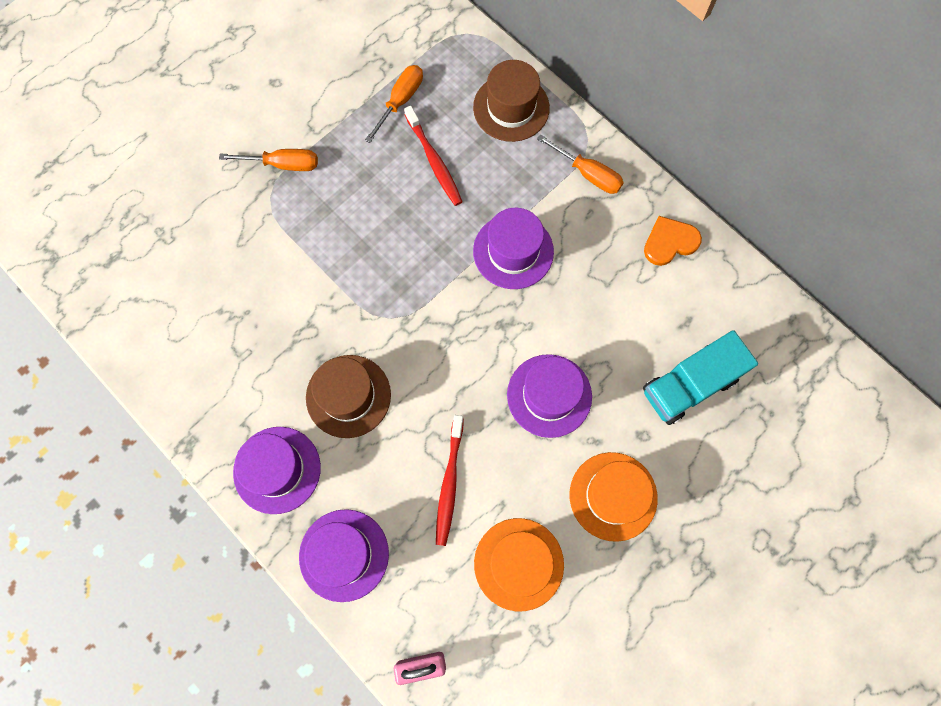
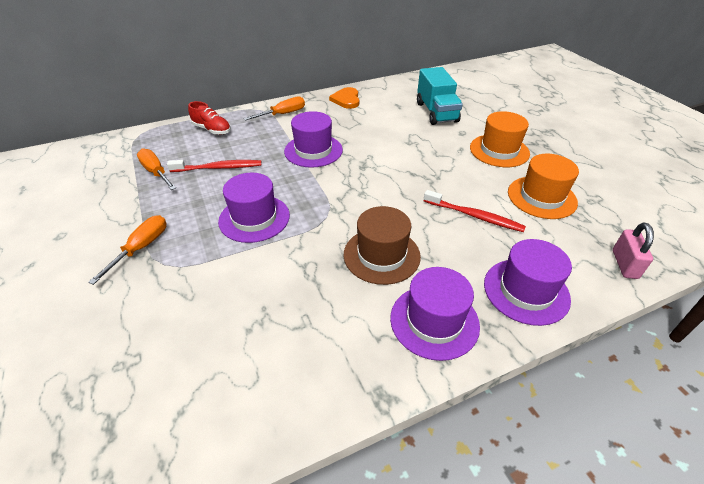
camera: 70 degrees left, 30 degrees down
(511, 108) = (212, 130): brown hat -> red shoe
(549, 395) = (423, 159): purple hat -> purple hat (254, 218)

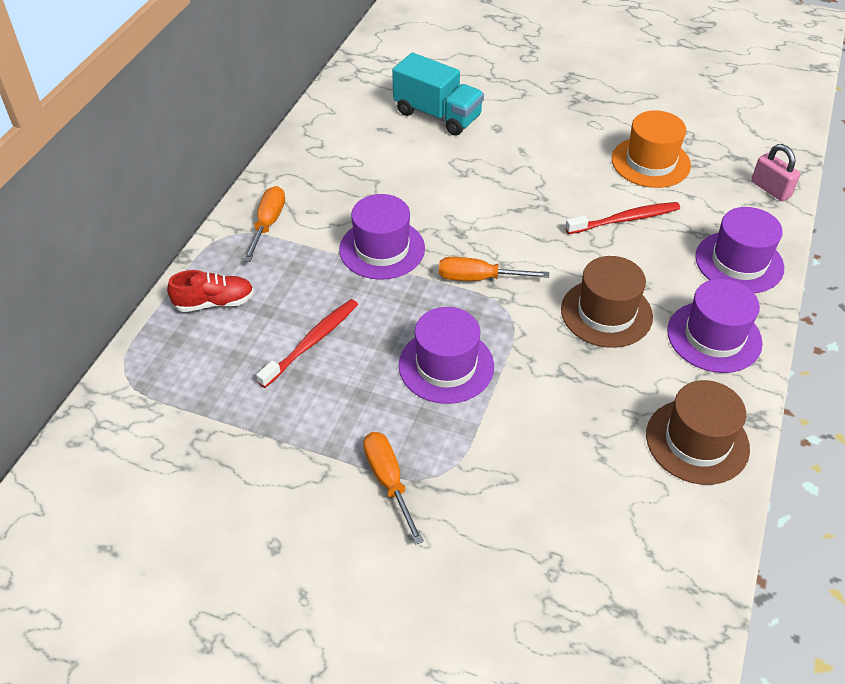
camera: 45 degrees left, 5 degrees up
(156, 172) = (246, 401): orange screwdriver -> orange screwdriver (478, 278)
(319, 374) = (697, 441): none -> brown hat
(346, 100) = (313, 156): orange heart -> none
(499, 150) = (557, 130): orange hat -> none

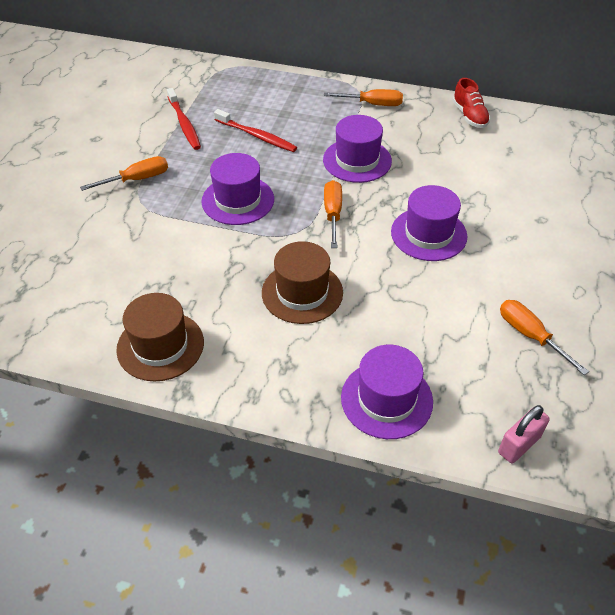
camera: 85 degrees right, 0 degrees up
(214, 302) = (289, 92): red shoe -> red shoe (469, 116)
(437, 115) = (544, 180): turquoise truck -> none
(625, 219) = (430, 310): red toothbrush -> red toothbrush (184, 124)
(650, 162) = (529, 335): orange hat -> orange screwdriver
(714, 337) = (280, 368): purple hat -> purple hat (428, 234)

